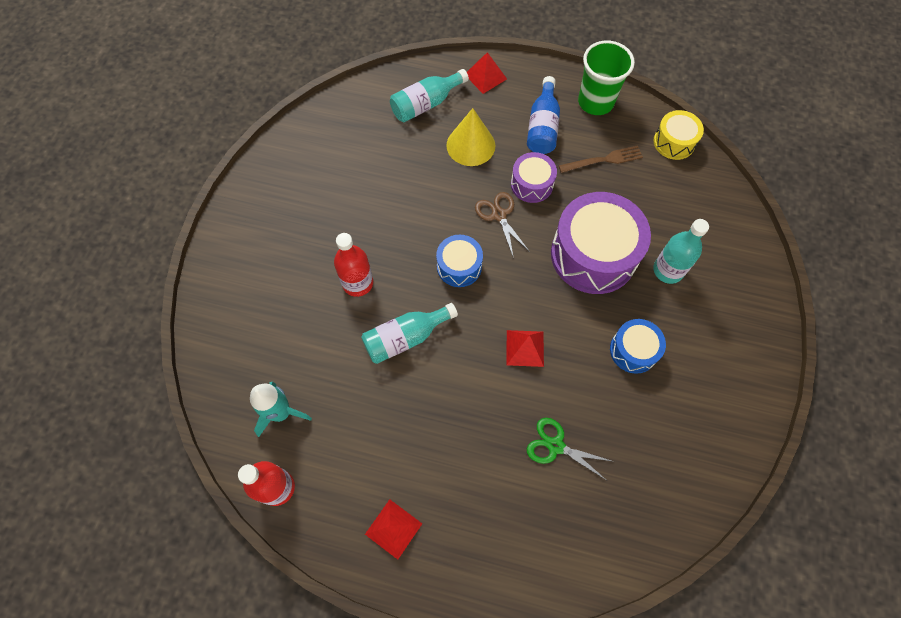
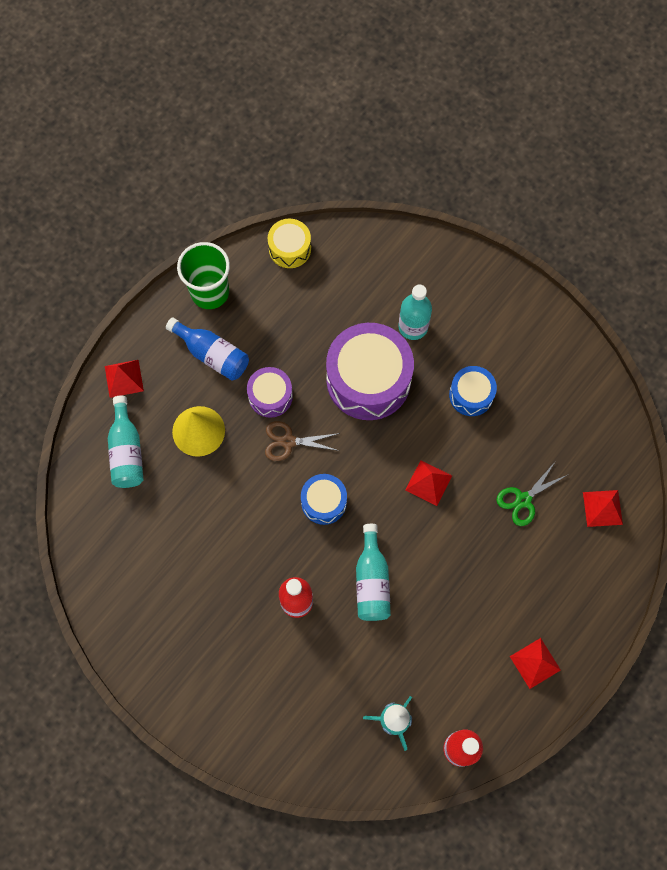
camera: 65 degrees left, 5 degrees up
(591, 533) = (602, 508): none -> red pyramid
(604, 160) = (277, 319): brown fork -> none

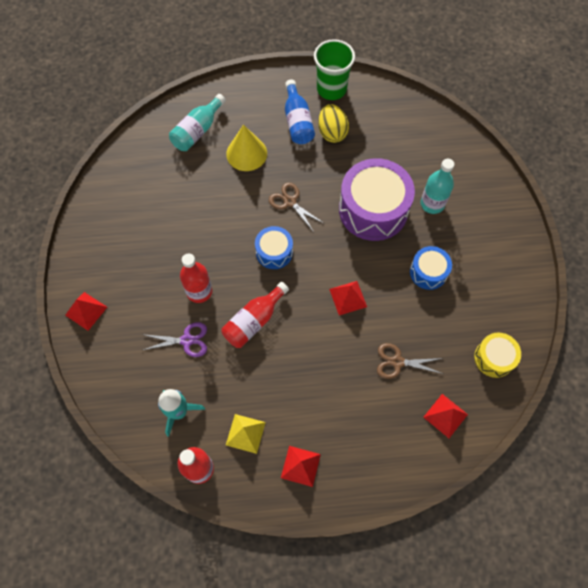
camera: 45 degrees right, 5 degrees down
(124, 378) = (237, 94): red pyramid -> red pyramid (86, 311)
(256, 337) = (332, 132): none -> yellow egg
(270, 396) = (306, 170): purple drum -> none
(290, 249) = (402, 103): yellow drum -> yellow drum (494, 358)
(333, 655) = (187, 340): none -> purple scissors
(372, 581) = (254, 321): turquoise bottle -> red bottle
(465, 682) = (245, 433): none -> yellow pyramid
(523, 500) = (397, 362): green scissors -> brown scissors

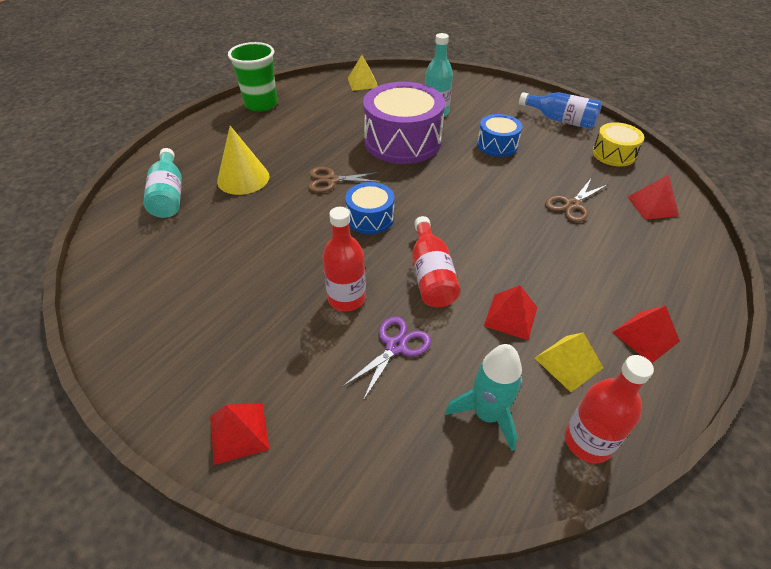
camera: 50 degrees left, 20 degrees down
(297, 121) = (260, 135): blue bottle -> blue bottle (560, 120)
(332, 132) = (300, 124): yellow egg -> none
(348, 297) = (474, 199): red pyramid -> red pyramid (510, 316)
(426, 125) = (362, 82): none -> yellow pyramid

